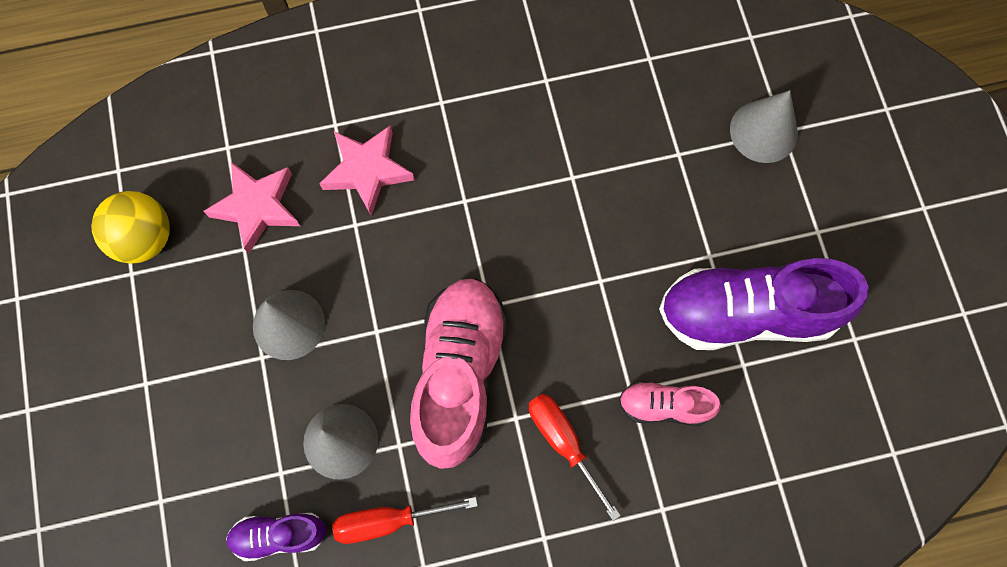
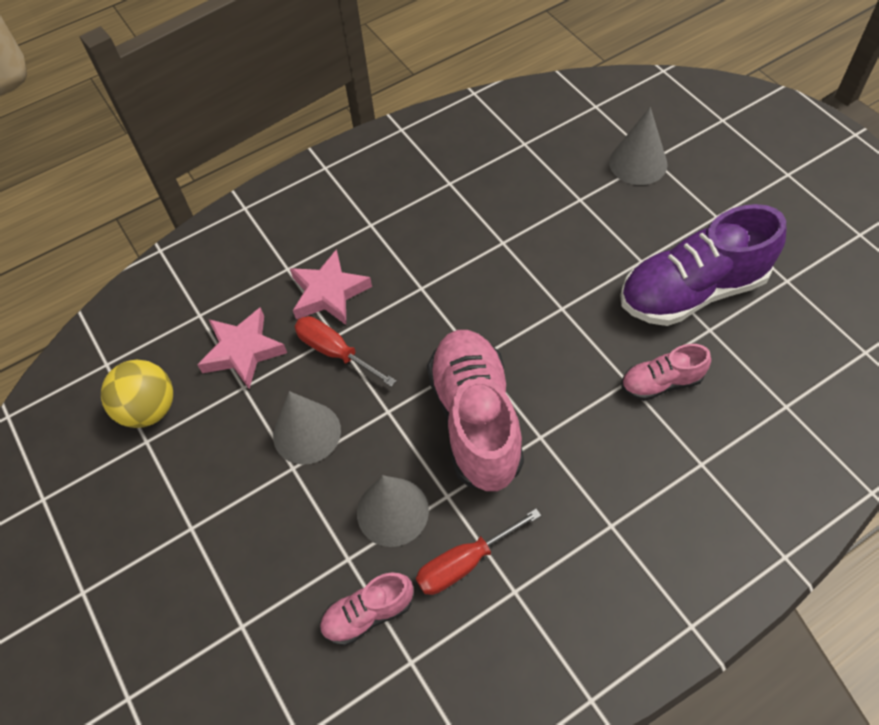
camera: 15 degrees left, 15 degrees down
(279, 535) = (368, 614): purple shoe -> pink shoe
(564, 443) = (591, 442): red screwdriver -> red screwdriver (335, 352)

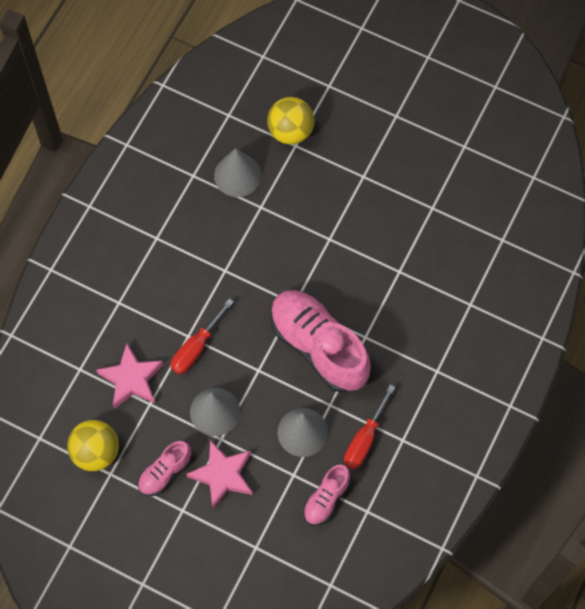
camera: 35 degrees left, 10 degrees up
(329, 293) = (162, 306): pink star -> pink star (223, 475)
(335, 352) = (196, 347): red screwdriver -> red screwdriver turned 60 degrees counterclockwise
(582, 184) = (290, 131): none -> yellow ball
(638, 163) = (320, 95): grey cone -> grey cone (237, 175)
(661, 382) = (420, 261): pink shoe -> pink shoe (165, 472)
(692, 291) = (408, 184): purple shoe -> none

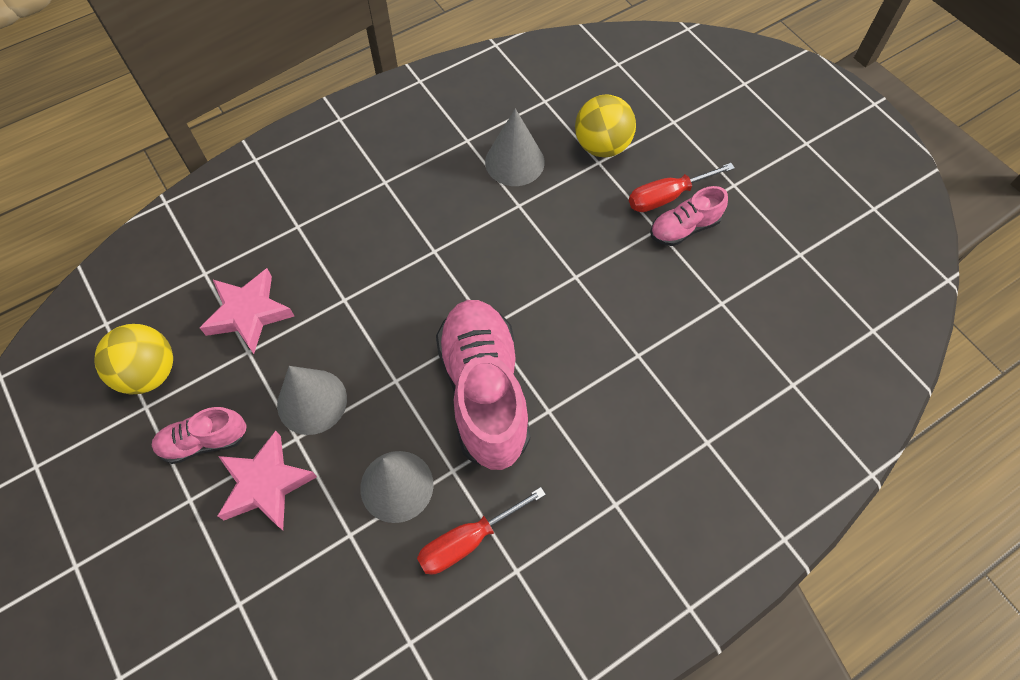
camera: 30 degrees right, 5 degrees down
(196, 347) = (344, 317): red screwdriver -> red screwdriver (667, 196)
(326, 499) = (368, 592): pink shoe -> pink shoe (684, 228)

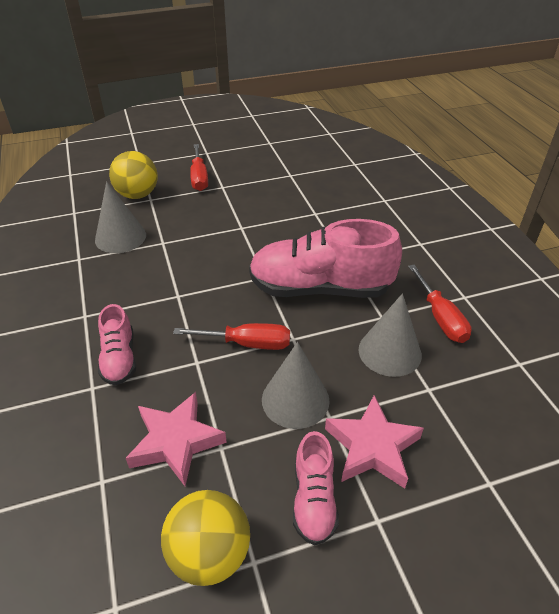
camera: 75 degrees left, 20 degrees down
(378, 337) = (246, 343): none -> red screwdriver
(684, 228) = (228, 176): pink shoe -> pink shoe (119, 359)

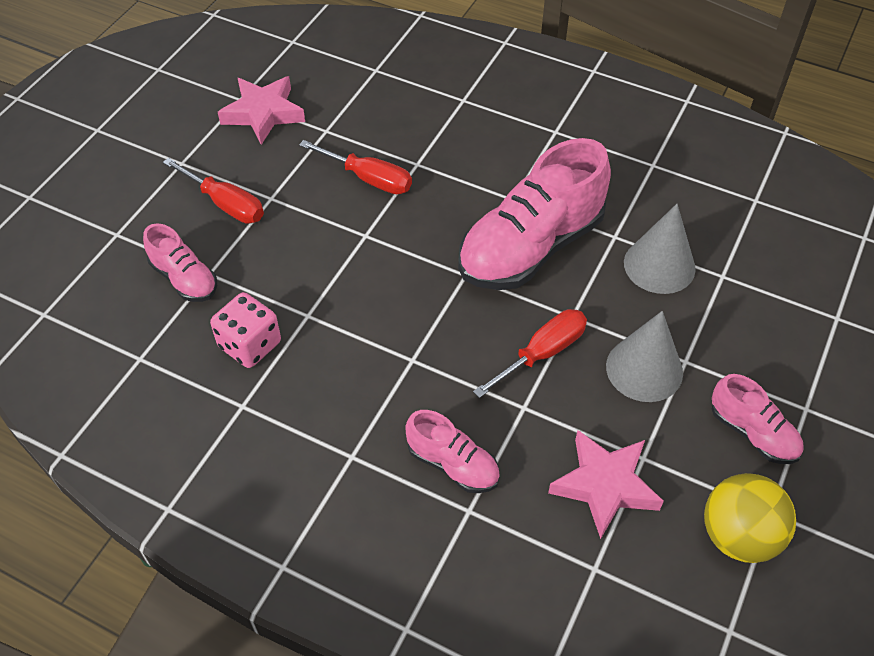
camera: 45 degrees left, 10 degrees up
(120, 237) = (250, 345): grey cone -> pink dice
(137, 195) = (184, 279): yellow ball -> pink shoe
(372, 447) = (741, 358): pink star -> pink star (263, 113)
(440, 317) = (658, 200): red screwdriver -> red screwdriver (368, 178)

